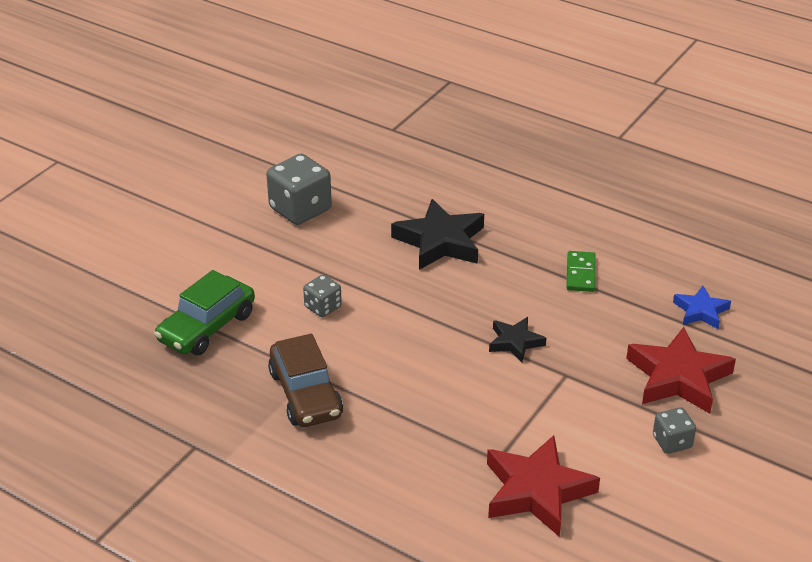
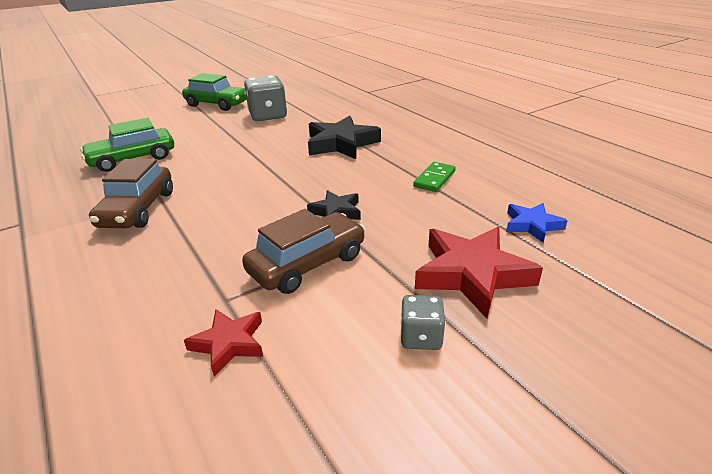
camera: 25 degrees right, 5 degrees down
(202, 200) = (217, 104): none -> green car
(323, 307) = (218, 163): grey dice -> none
(536, 491) = (229, 343): red star -> red star, size x0.56
(537, 406) = (307, 264): none -> brown car

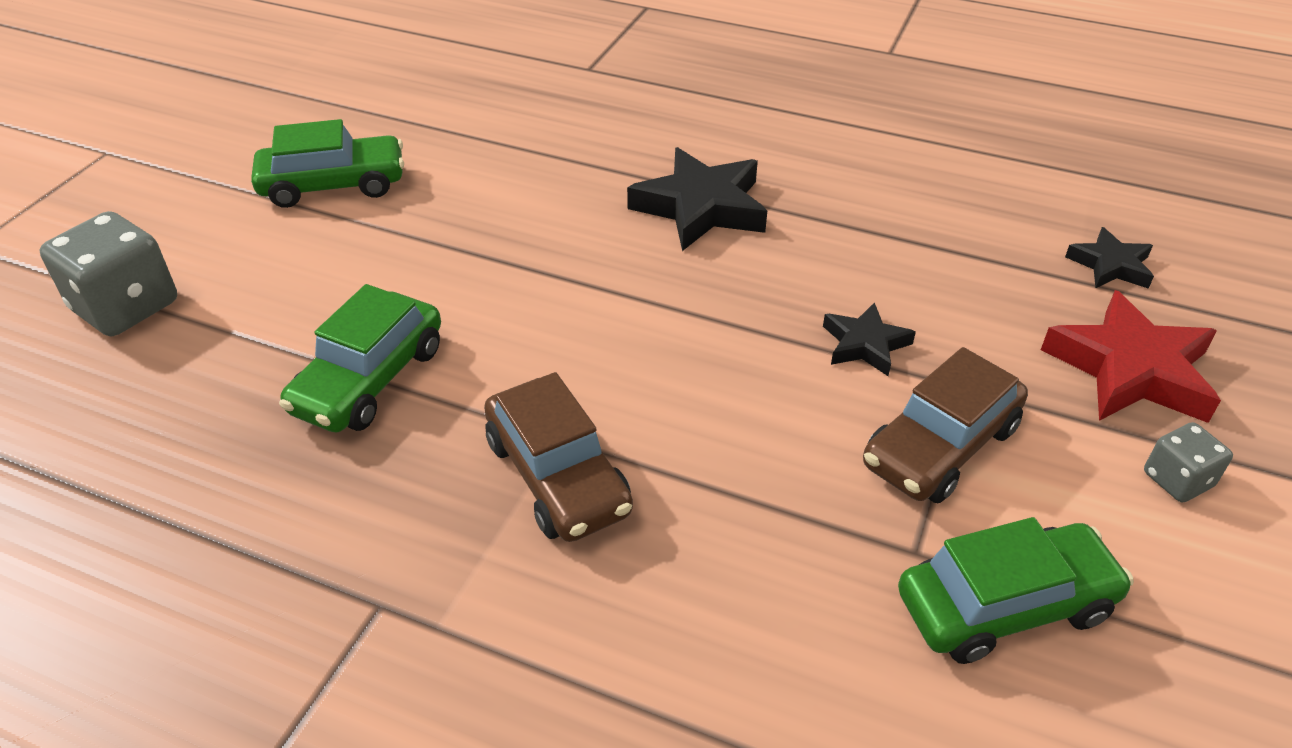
camera: 35 degrees left, 10 degrees up
(229, 343) = (1004, 605): red star -> green car
(268, 116) = (484, 183): grey dice -> grey dice (126, 306)
(307, 264) = (940, 446): brown car -> brown car turned 150 degrees counterclockwise
(434, 179) = (918, 231): green domino -> none
(532, 225) = (1110, 265): blue star -> black star

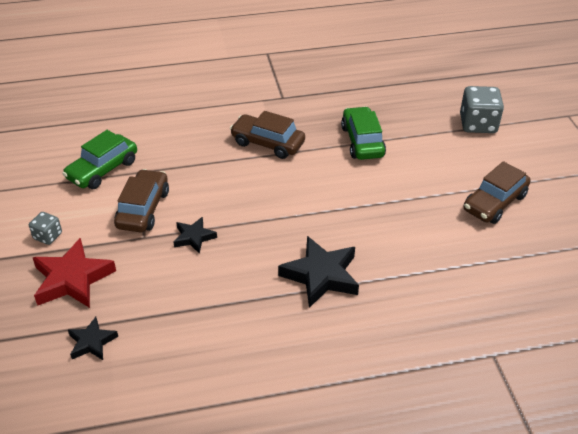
camera: 145 degrees right, 0 degrees up
(333, 185) = (494, 203): green car -> brown car

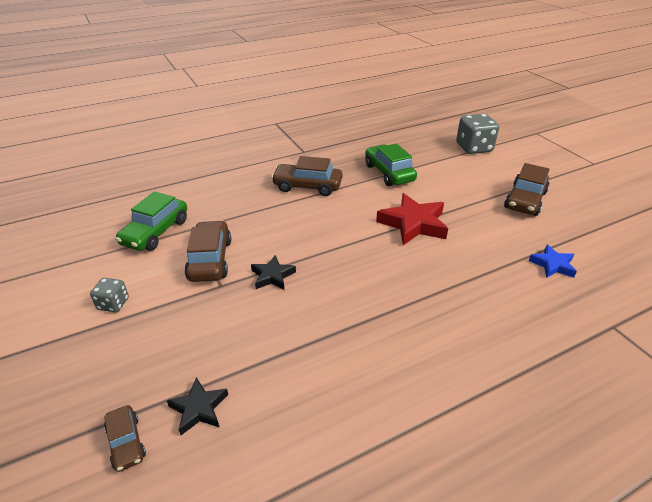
camera: 15 degrees left, 5 degrees down
(31, 355) = (126, 442): none -> brown car
(72, 279) = (154, 342): red star -> red star (413, 224)
(321, 275) = (413, 287): black star -> none
(475, 281) = (552, 265): none -> blue star

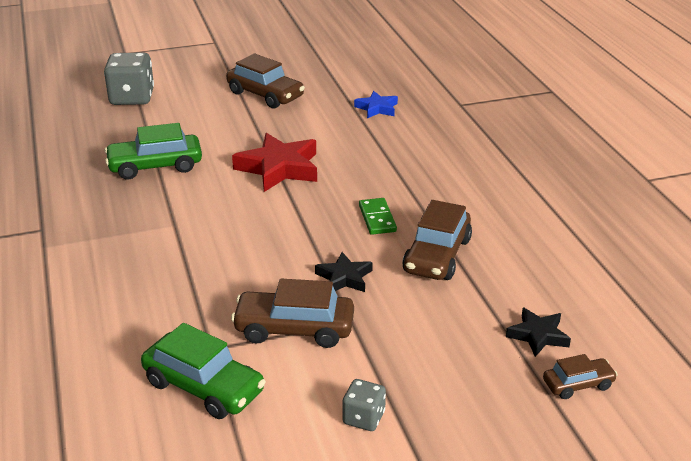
camera: 80 degrees left, 5 degrees down
(307, 186) = (151, 235): brown car -> brown car (437, 256)
(359, 285) = (377, 218): none -> green domino

